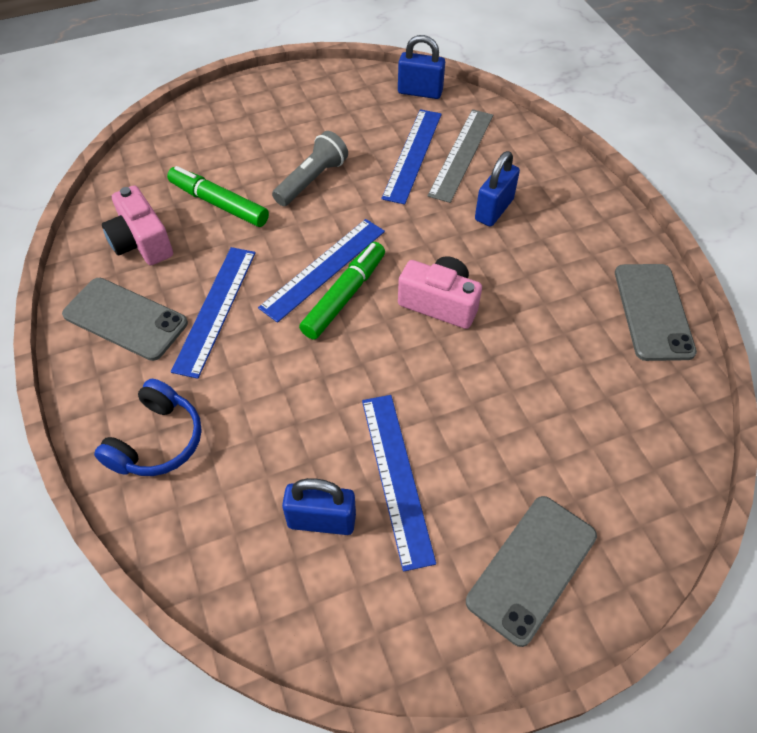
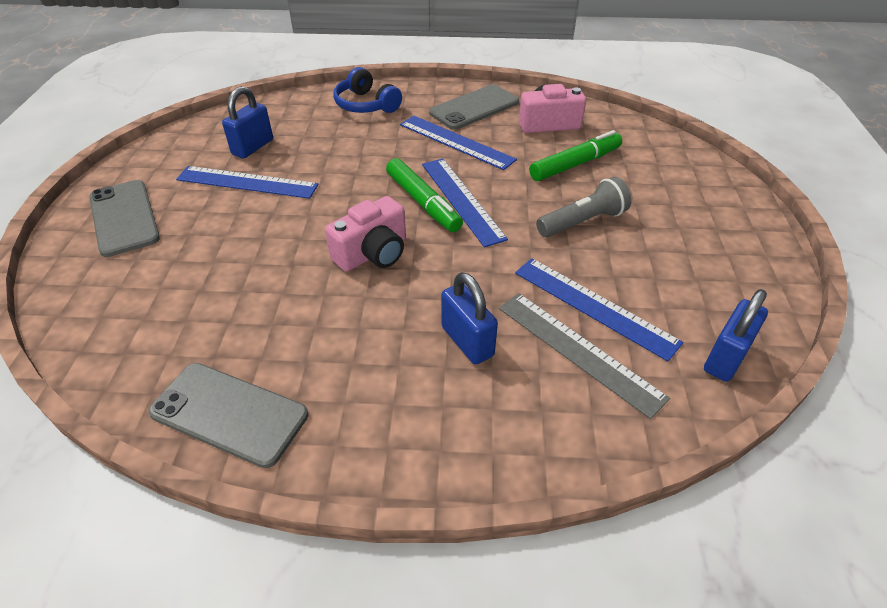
camera: 115 degrees right, 10 degrees down
(312, 180) = (583, 222): grey flashlight -> grey flashlight turned 90 degrees counterclockwise

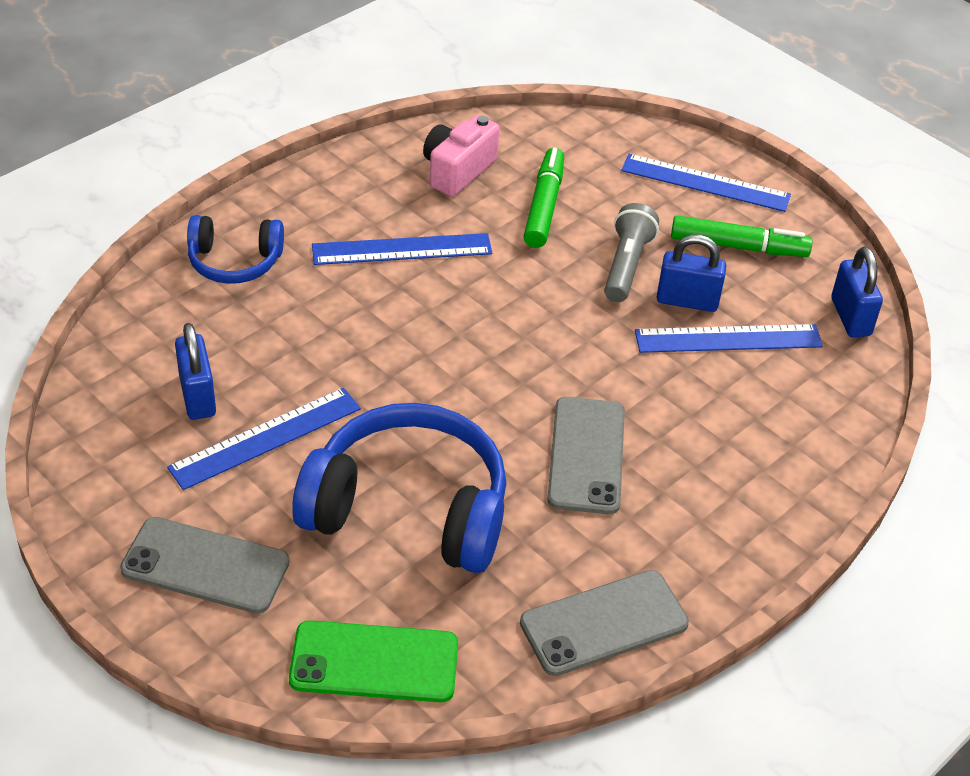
camera: 50 degrees left, 0 degrees up
(95, 323) = (374, 662): none -> green phone
(247, 261) = (409, 509): none -> blue headphones
(373, 253) = (505, 419): pink camera -> none
(423, 203) = (472, 339): green marker -> green marker (738, 246)
(461, 200) = (501, 312): blue ruler -> blue ruler (705, 183)
(467, 341) = (683, 435): blue padlock -> blue padlock (687, 301)
(474, 108) = (358, 194): grey phone -> grey phone (587, 455)
(578, 351) = (761, 383): grey ruler -> none

